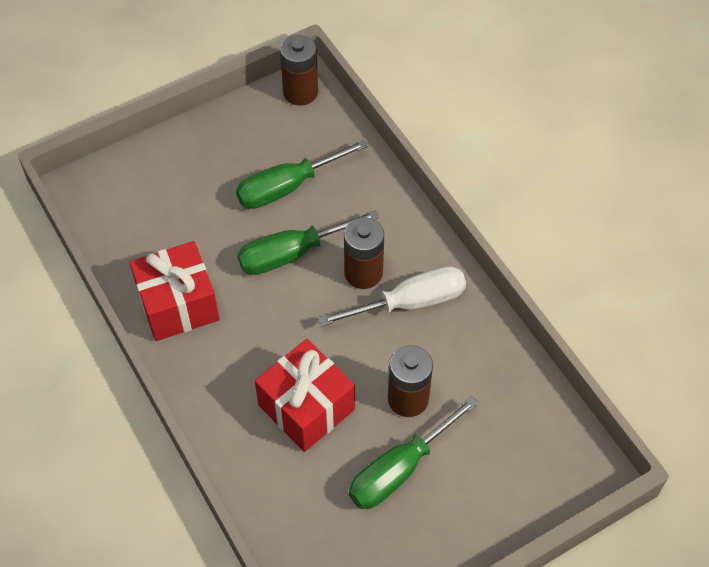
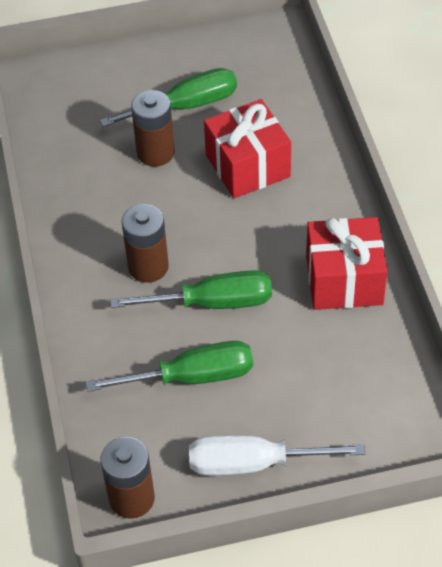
camera: 160 degrees left, 5 degrees down
(410, 303) = (116, 229): white screwdriver -> white screwdriver (253, 463)

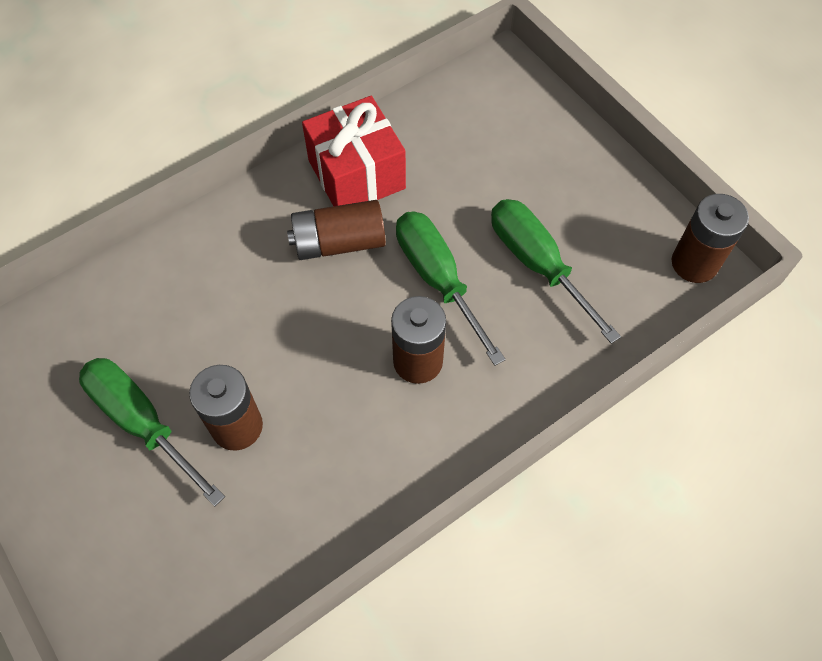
camera: 115 degrees left, 10 degrees up
(248, 166) = (226, 315): red gift -> none
(253, 463) = (600, 181): white screwdriver -> none
(279, 249) = (339, 242): none -> brown battery

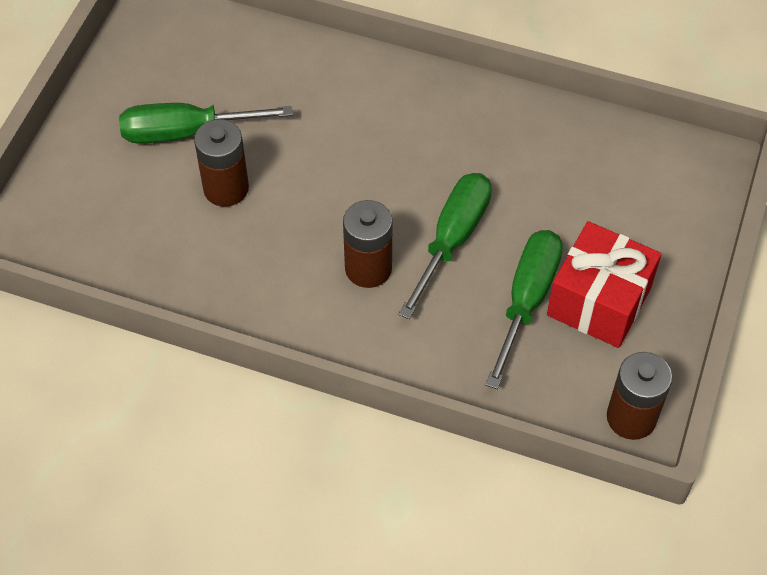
camera: 55 degrees right, 5 degrees down
(142, 422) = (186, 132): green screwdriver -> green screwdriver turned 105 degrees counterclockwise
(339, 242) = (428, 155): brown battery -> none
(356, 174) = (502, 127): red gift -> red gift (599, 301)

